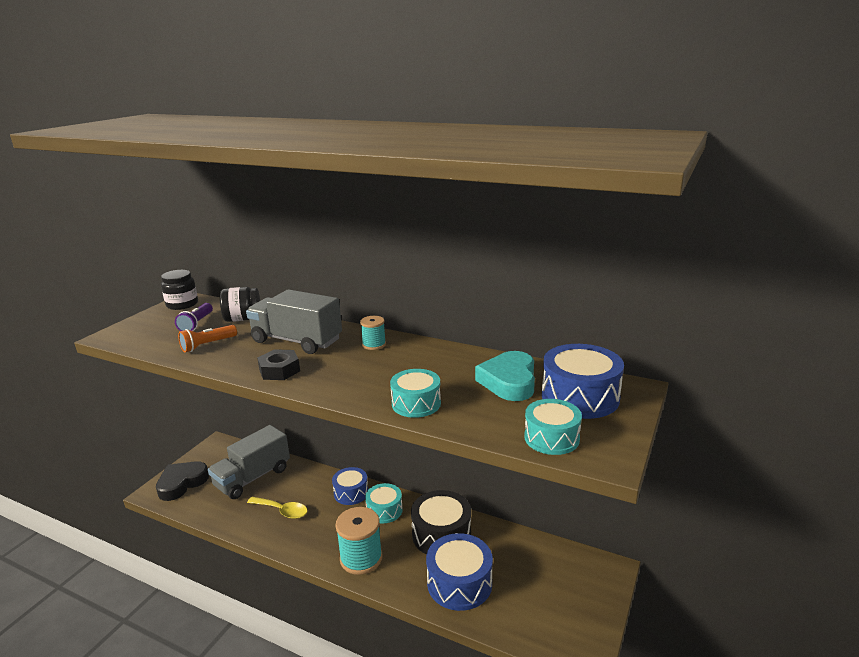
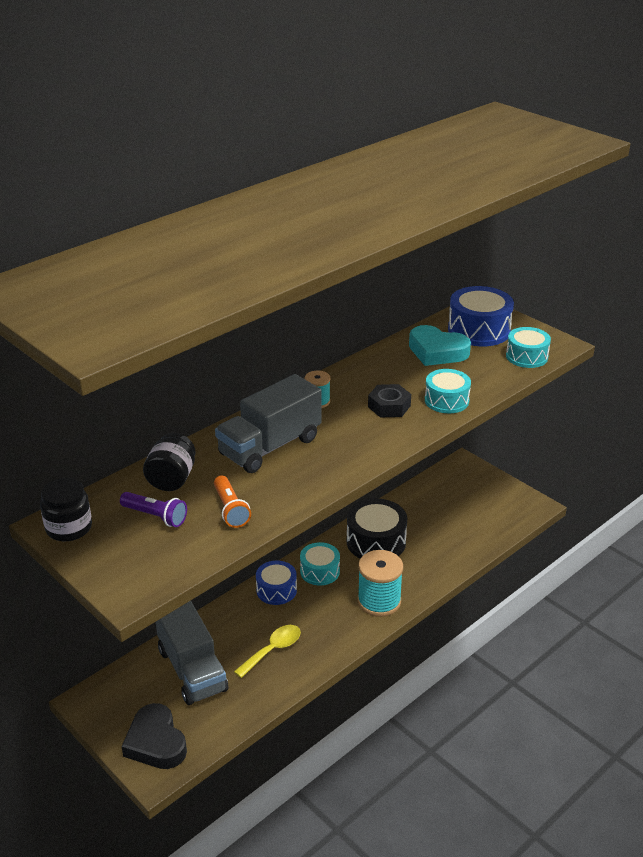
camera: 70 degrees left, 10 degrees up
(279, 370) = (334, 464): black nut -> black nut (389, 406)
(459, 583) = (439, 547): blue drum -> none

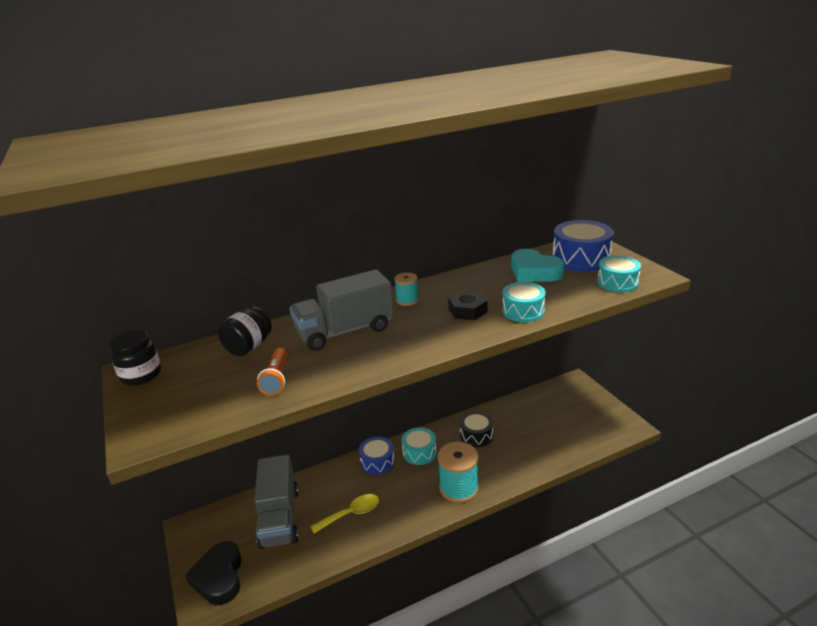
camera: 20 degrees right, 5 degrees down
(155, 516) = (212, 375): purple flashlight -> none
(376, 542) = (476, 435): black drum -> black drum, size x0.65

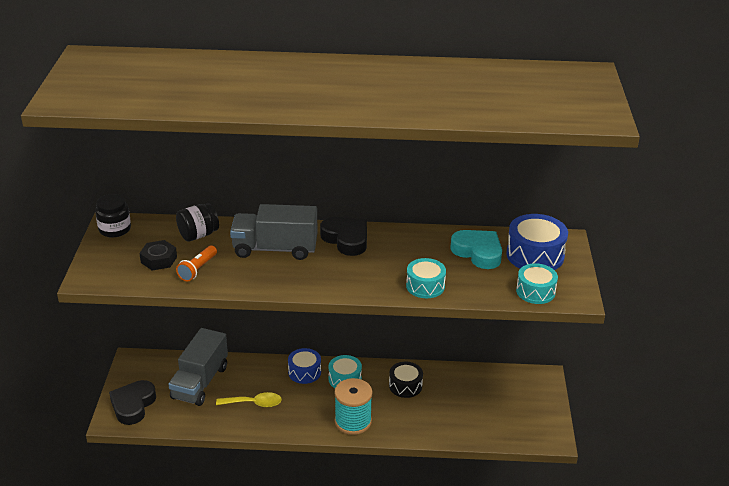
camera: 25 degrees right, 5 degrees up
(407, 300) = (346, 239): turquoise spool -> black heart
(467, 310) = (383, 268): black nut -> black nut (158, 260)
(534, 271) = (478, 252): turquoise heart -> turquoise heart turned 150 degrees clockwise

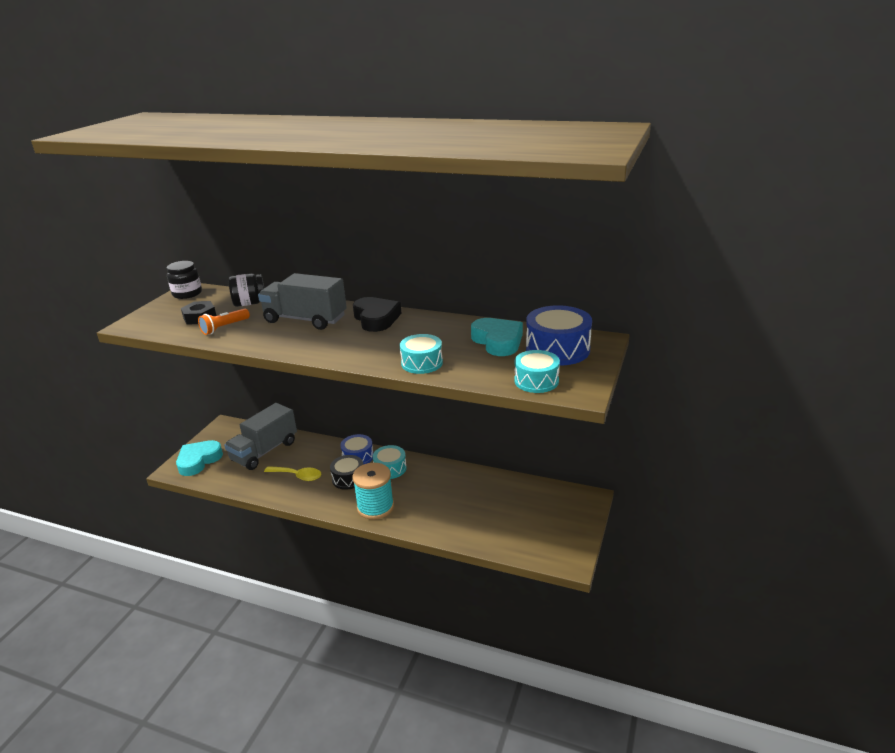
camera: 20 degrees right, 5 degrees down
(133, 405) = (198, 461): black heart -> turquoise heart
(405, 386) = (443, 483): black drum -> black drum (348, 478)

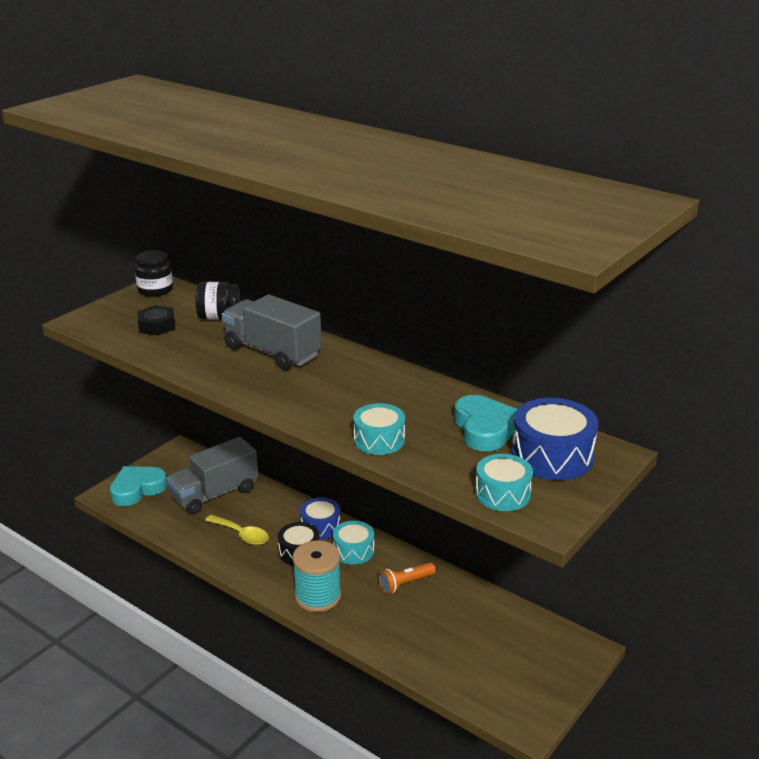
camera: 15 degrees right, 0 degrees up
(224, 327) = (178, 345): orange flashlight -> orange flashlight (405, 583)
(376, 318) = (354, 367): black heart -> none

